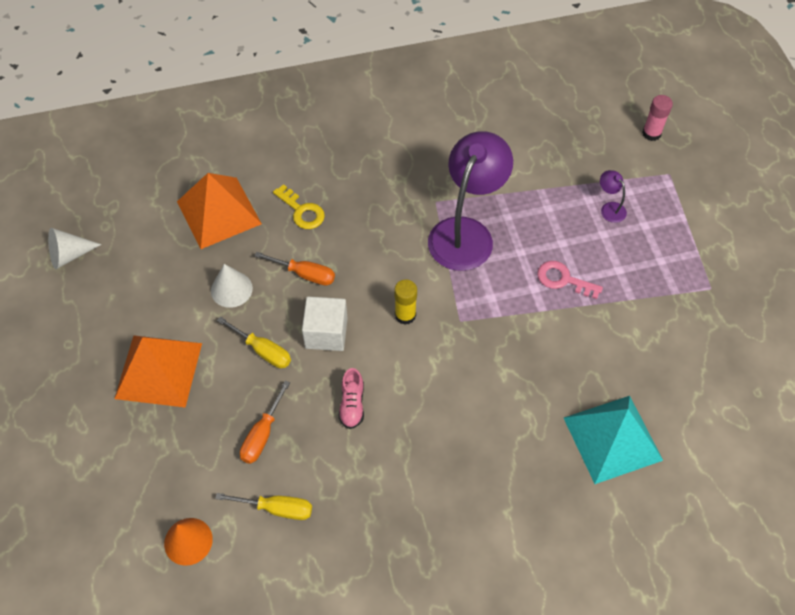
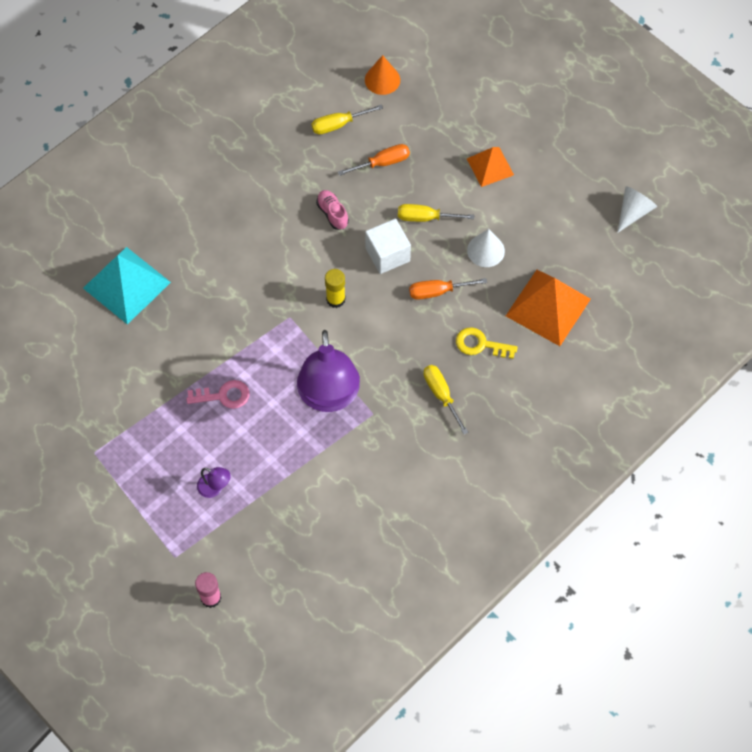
camera: 150 degrees right, 5 degrees up
(158, 370) = (490, 166): orange pyramid -> orange pyramid, size x0.60
(262, 434) = (382, 163): orange screwdriver -> orange screwdriver turned 75 degrees clockwise
(366, 188) = (441, 395): none -> yellow screwdriver

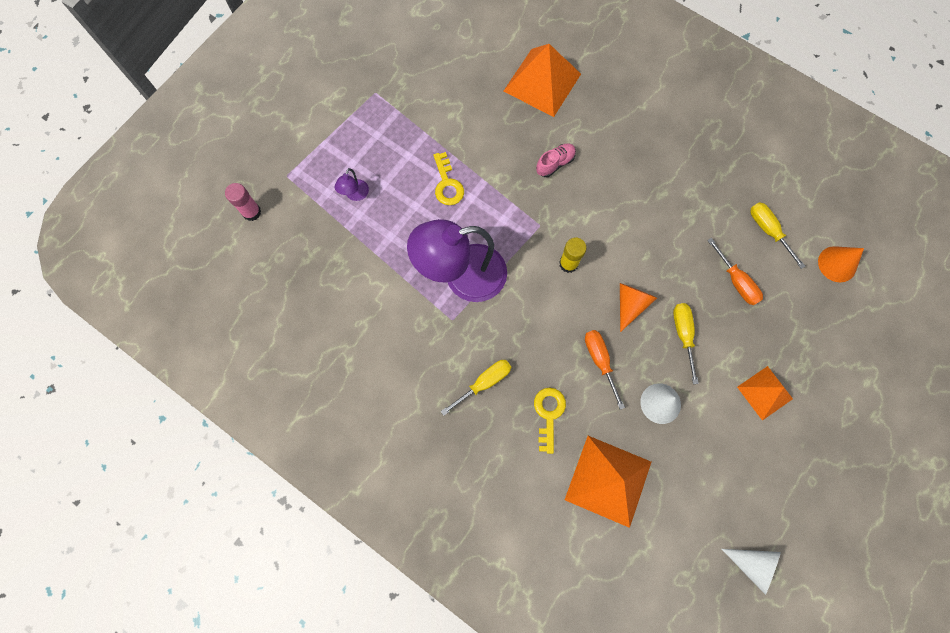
camera: 80 degrees right, 10 degrees up
(126, 285) = (542, 82): turquoise pyramid -> orange pyramid
(224, 396) = (447, 184): pink key -> yellow key
(332, 213) = (663, 243): pink shoe -> pink shoe (555, 163)
(387, 254) = (630, 304): white cube -> orange cone

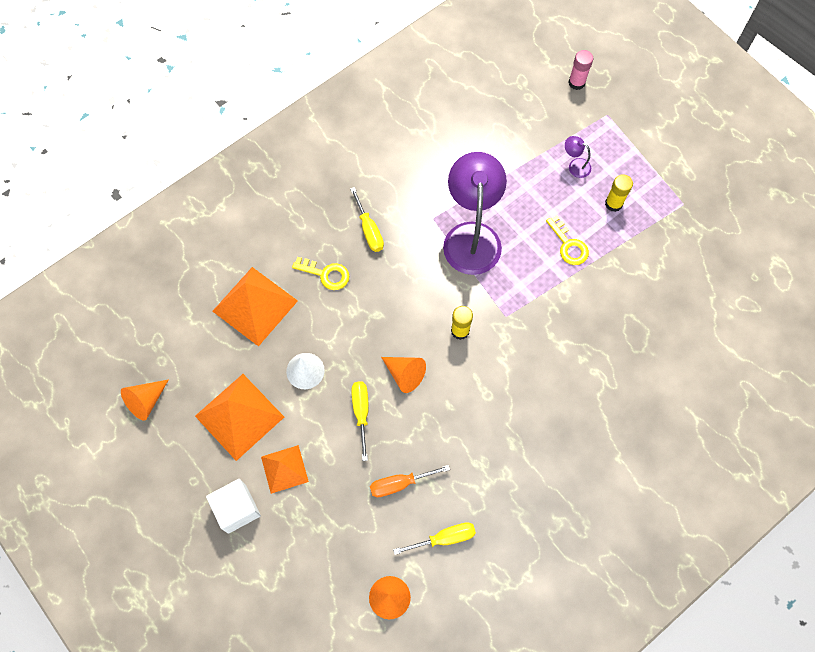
camera: 105 degrees right, 5 degrees down
(390, 152) = (613, 203): none -> yellow glue stick
(447, 184) = (568, 245): yellow key -> yellow key turned 120 degrees counterclockwise
(542, 82) = (667, 363): orange pyramid -> orange pyramid (239, 416)
(555, 163) = (569, 349): pink shoe -> none
(600, 361) = (359, 330): orange screwdriver -> none
(683, 335) = (361, 413): yellow screwdriver -> yellow screwdriver turned 105 degrees counterclockwise
(753, 565) = (146, 401): white cone -> orange cone
(820, 427) = (237, 509): none -> white cube

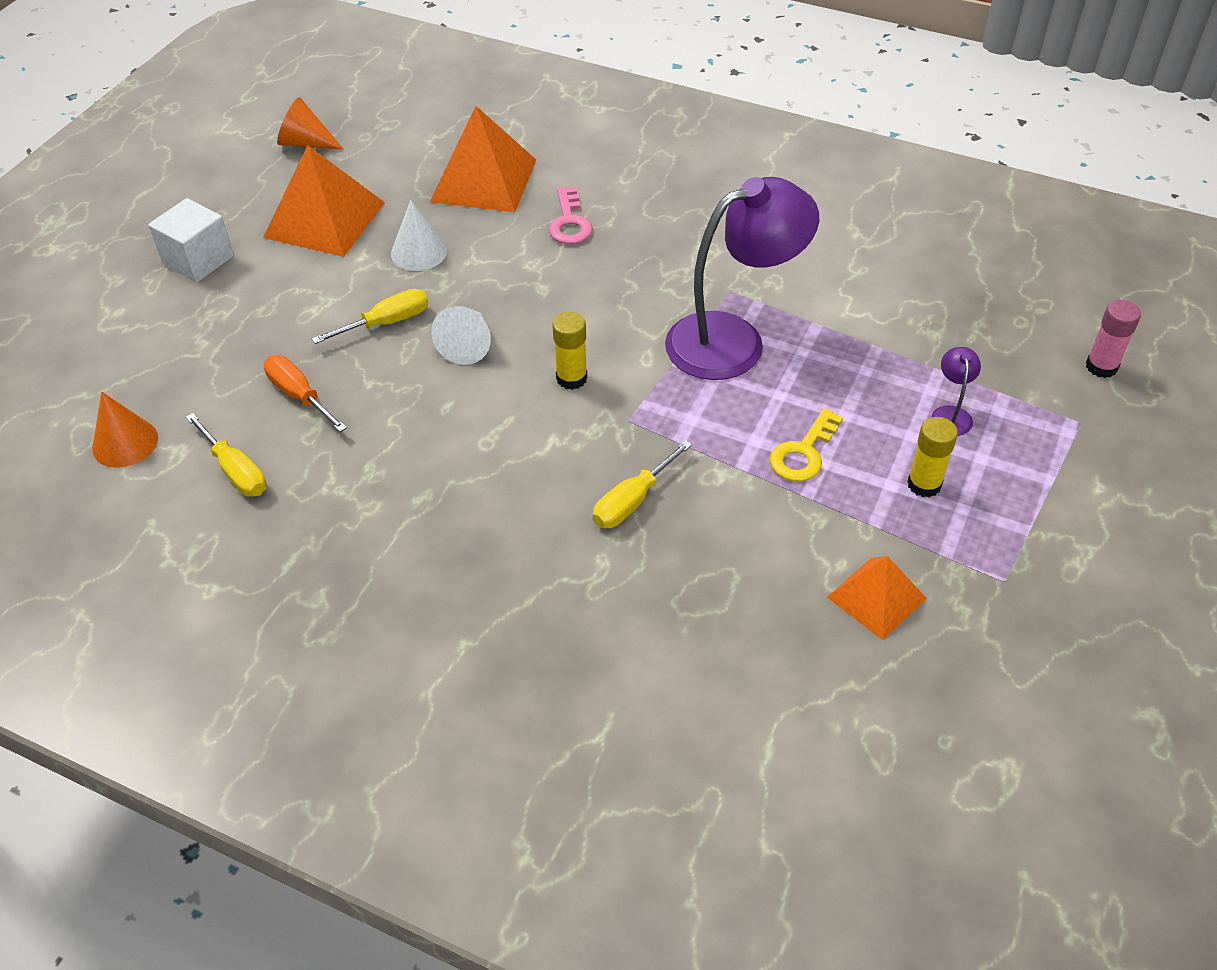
camera: 65 degrees right, 20 degrees down
(284, 469) = (271, 281): orange pyramid -> orange pyramid (876, 597)
(326, 274) = (569, 223): yellow key -> pink key
(369, 230) = (664, 238): yellow screwdriver -> yellow screwdriver (632, 501)
(404, 374) = (468, 345): orange cone -> white cone

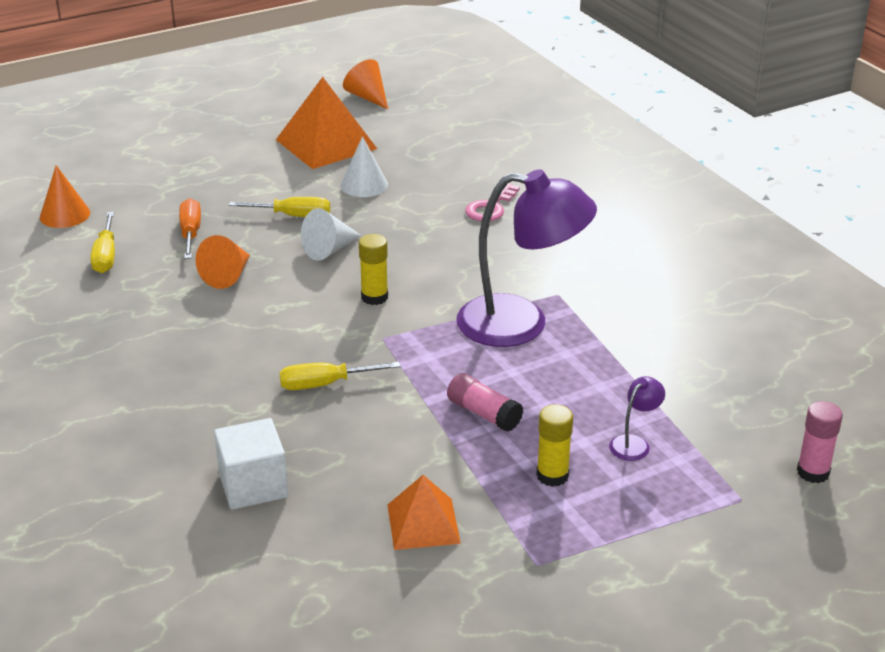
camera: 35 degrees right, 15 degrees down
(198, 260) = (222, 137): white cube -> white cube (253, 485)
(398, 427) = (228, 275): none -> orange cone
(483, 180) = (461, 160): orange pyramid -> none
(803, 453) = (484, 413): yellow key -> pink glue stick

